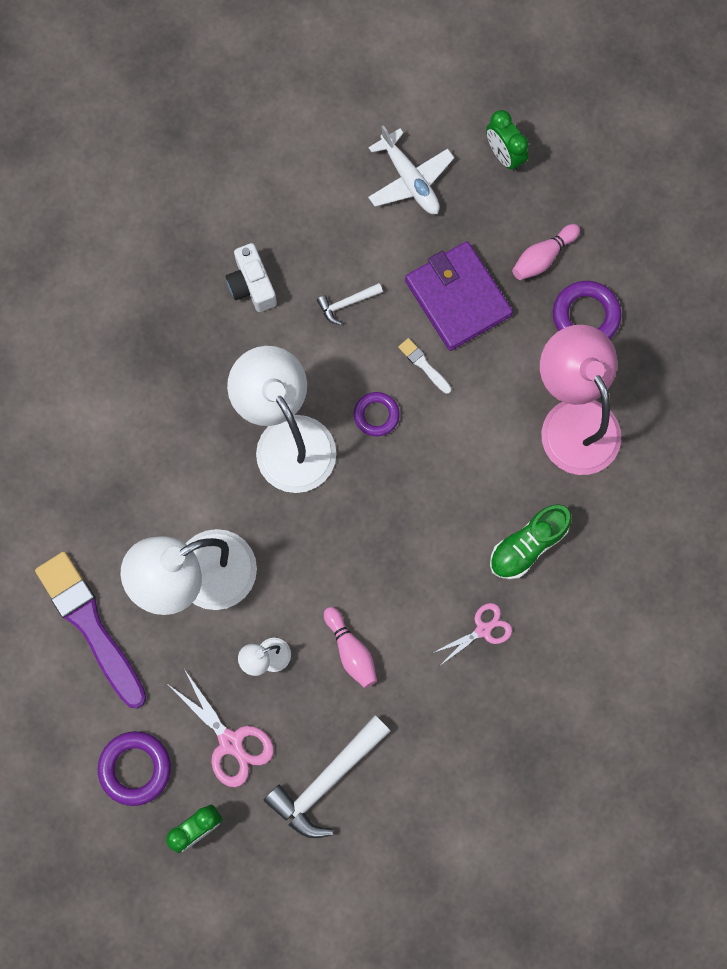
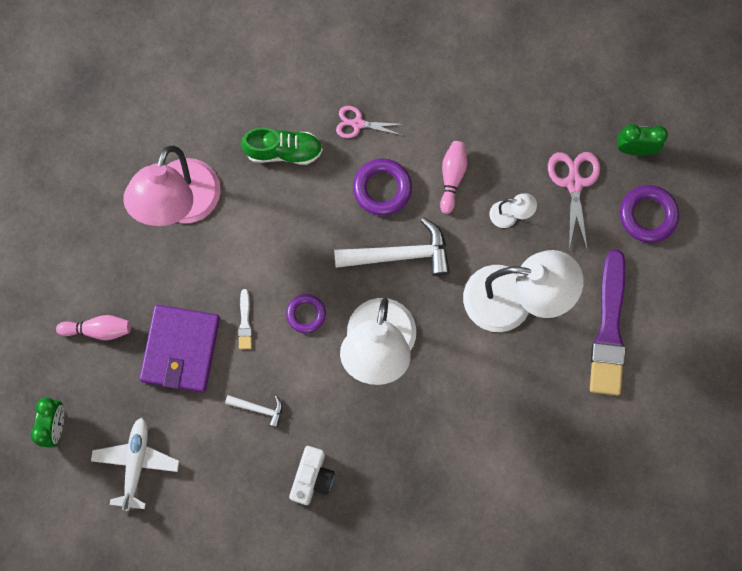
camera: 140 degrees left, 0 degrees up
(326, 780) = (532, 113): white hammer -> white hammer (399, 255)
(585, 316) = (108, 266): purple ring -> purple ring (382, 188)

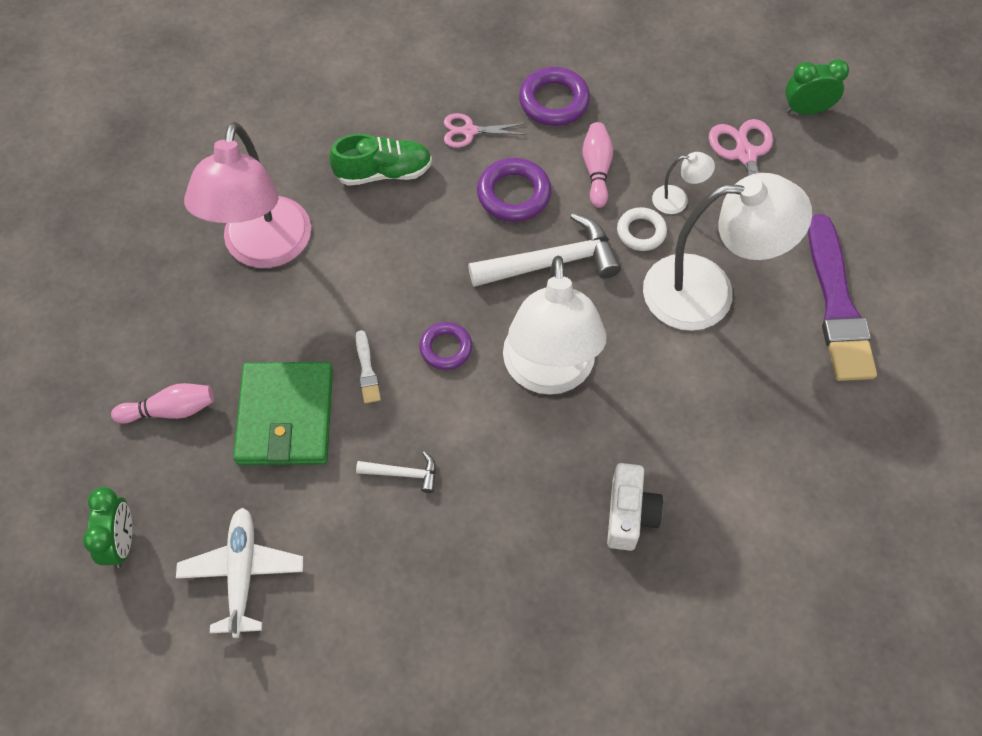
camera: 10 degrees left, 15 degrees down
(181, 349) = (285, 416): purple wallet -> green wallet
(312, 477) = (493, 550): white camera -> white camera (629, 514)
(474, 239) = (641, 232): none -> white ring
(647, 215) = (844, 175): purple ring -> purple ring (554, 101)

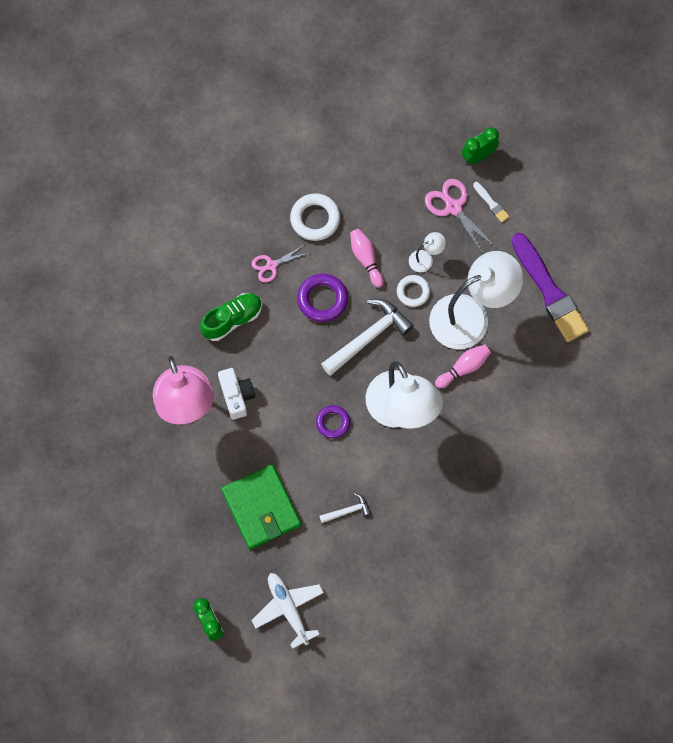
camera: 25 degrees left, 10 degrees up
(170, 410) = (191, 535): pink bowling pin -> pink bowling pin (464, 368)
(367, 370) = (293, 457): white brush -> white brush (491, 203)
(554, 101) = (315, 219): purple ring -> white ring
(629, 514) = (485, 477): white camera -> white camera (236, 396)

